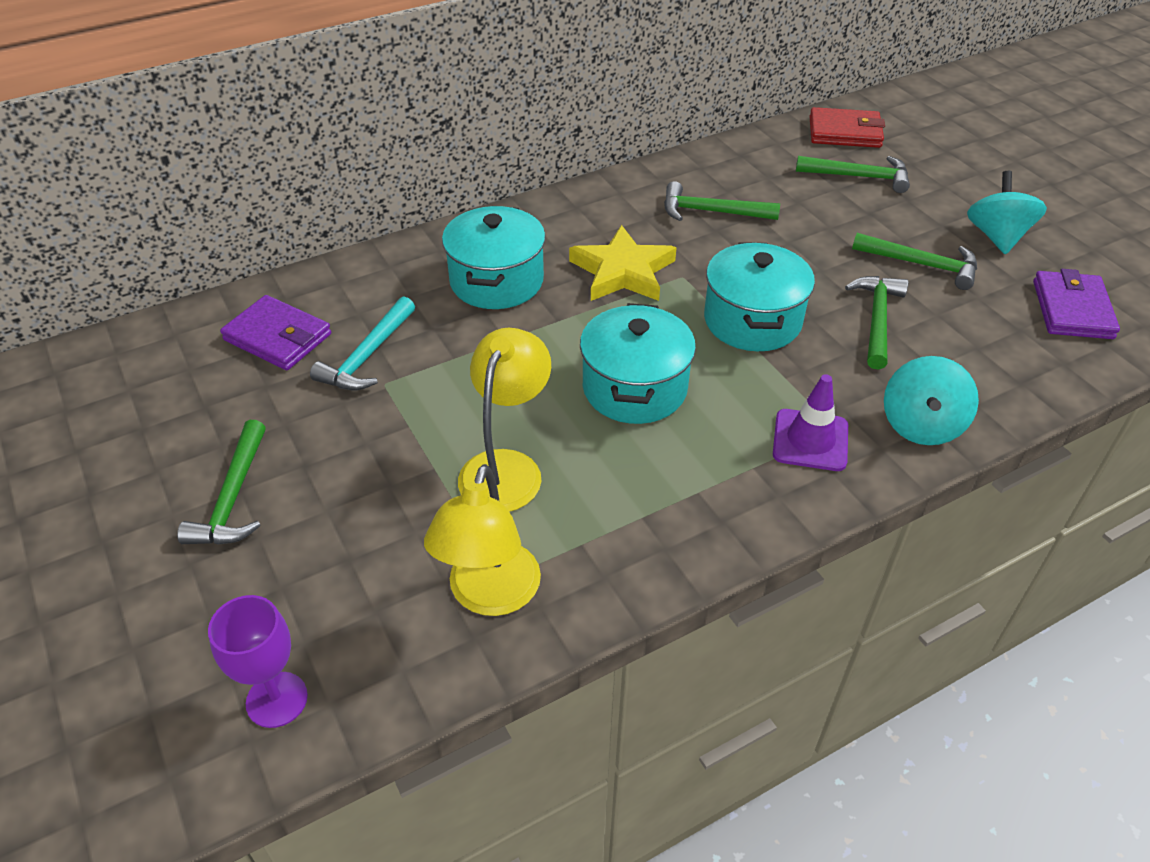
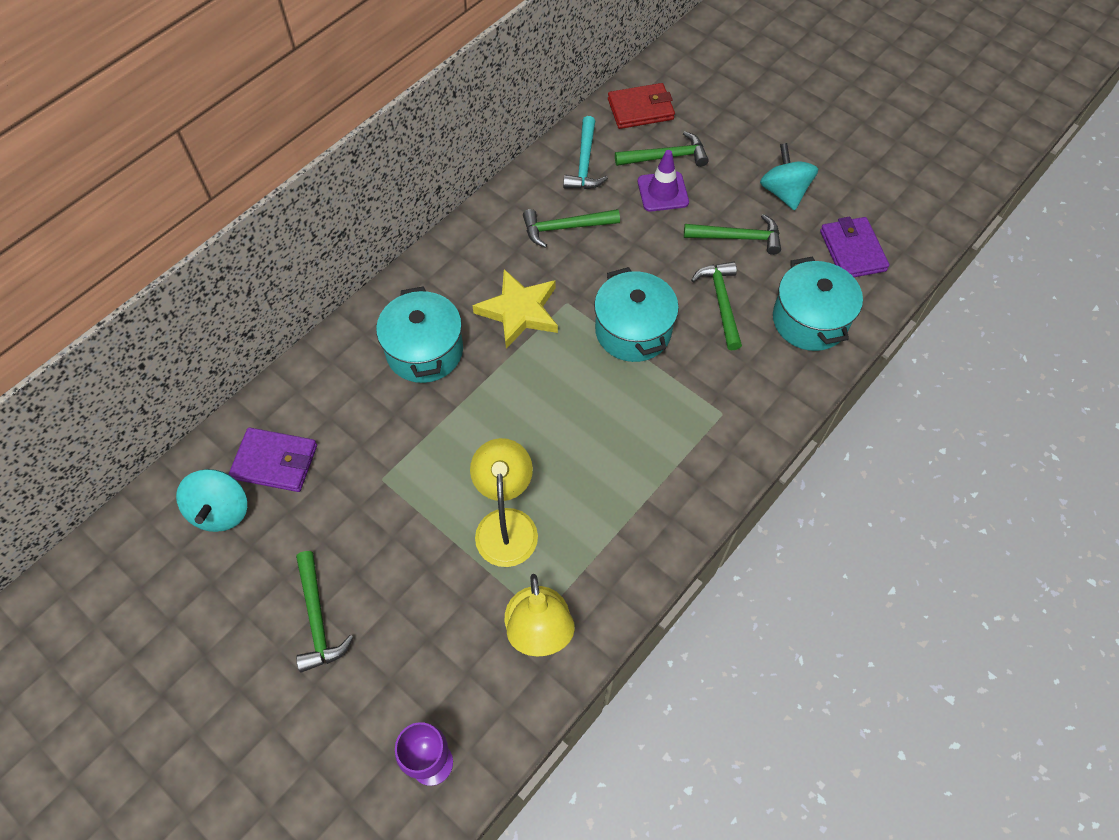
camera: 20 degrees left, 15 degrees up
(367, 356) = (356, 457): turquoise hammer -> turquoise hammer (584, 163)
(634, 388) = (570, 422): turquoise pot -> turquoise pot (809, 320)
(810, 440) = (708, 429): purple traffic cone -> purple traffic cone (662, 192)
(921, 425) = (778, 391): turquoise spinning top -> turquoise spinning top (221, 511)

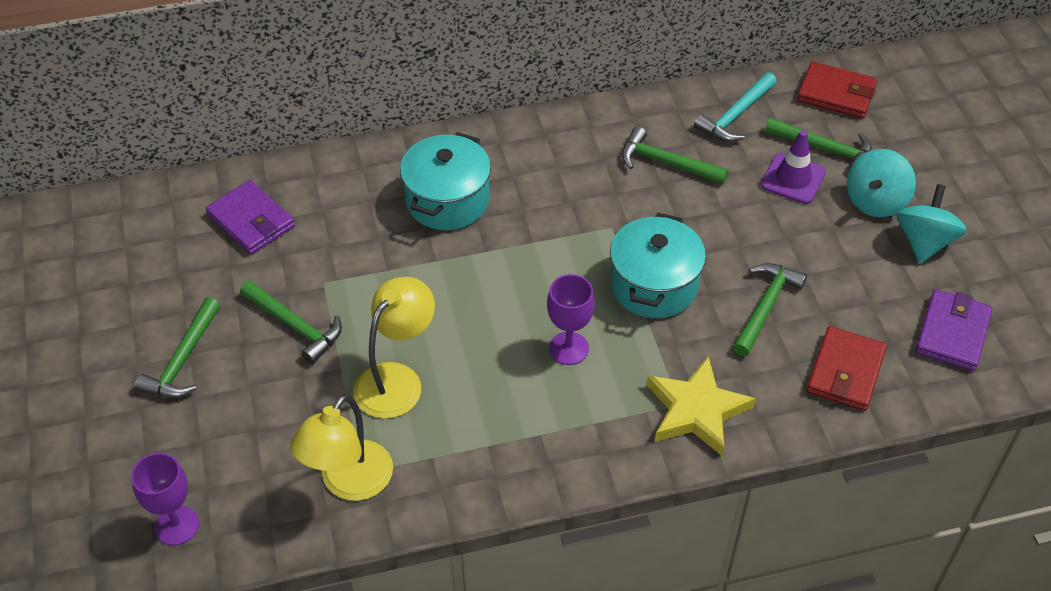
camera: 35 degrees right, 10 degrees down
(221, 511) = (179, 234): turquoise spinning top -> turquoise spinning top (875, 201)
(519, 311) = (560, 212): yellow star -> yellow star (696, 410)
(613, 418) = (568, 348): none -> purple goblet
(738, 238) = (836, 258): green hammer -> green hammer (295, 326)
(809, 320) = (845, 372): turquoise pot -> red wallet

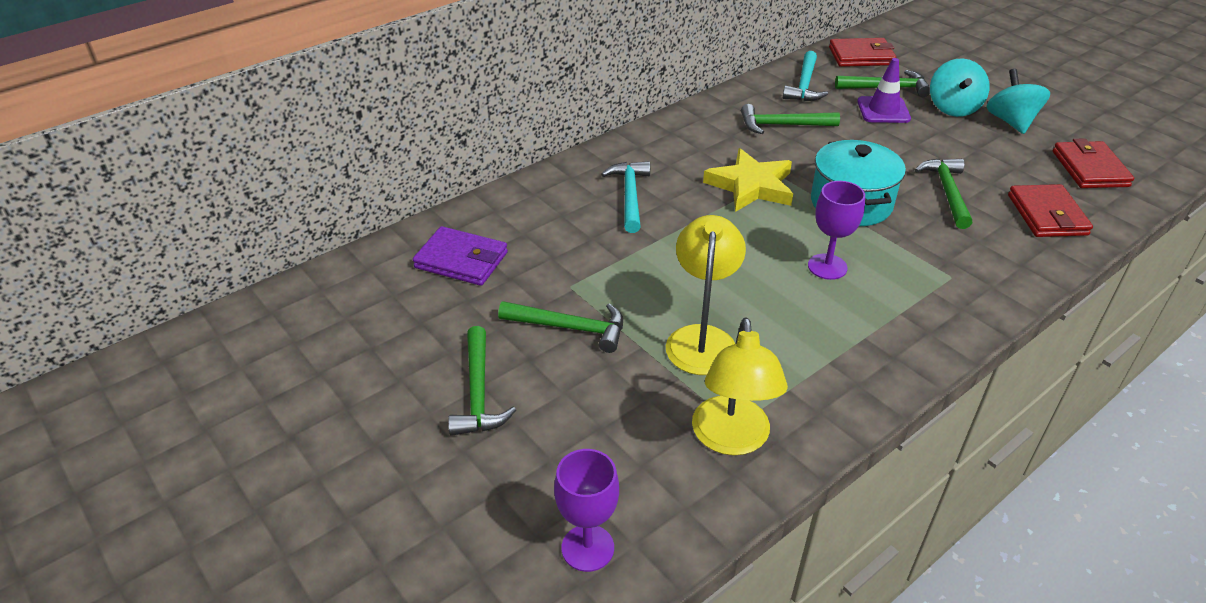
camera: 25 degrees left, 10 degrees down
(447, 200) = (630, 196): turquoise pot -> turquoise hammer
(696, 410) = (969, 276): yellow star -> yellow star (751, 186)
(952, 333) = (1089, 169): purple wallet -> red wallet

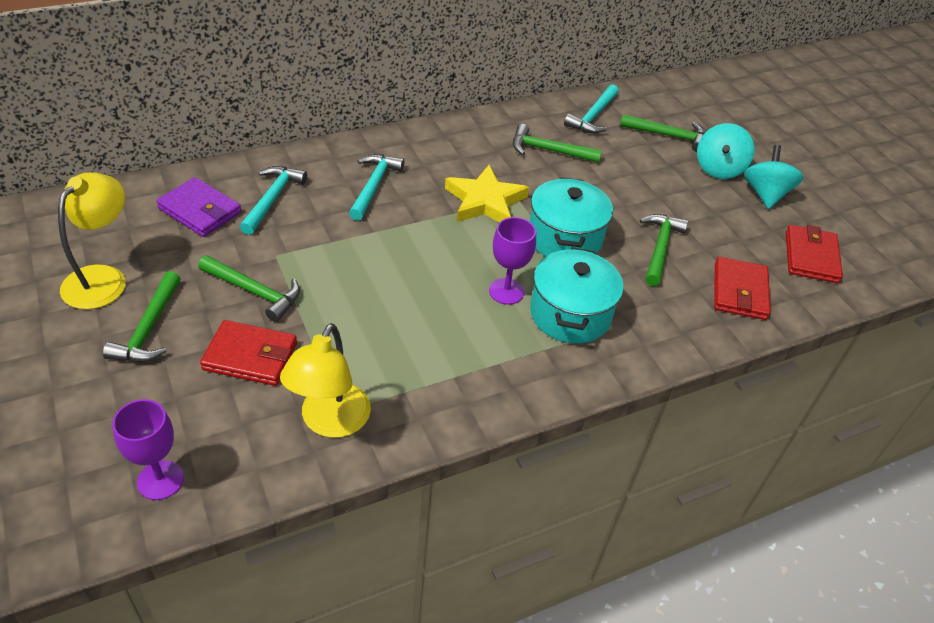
camera: 10 degrees right, 5 degrees up
(532, 231) = (272, 199): none -> turquoise hammer
(702, 338) = (358, 329): yellow lamp -> yellow lamp (103, 278)
(861, 56) = (664, 99): red wallet -> red wallet (250, 356)
(883, 110) = (651, 156): purple traffic cone -> none
(903, 273) = (570, 314): none -> turquoise pot

